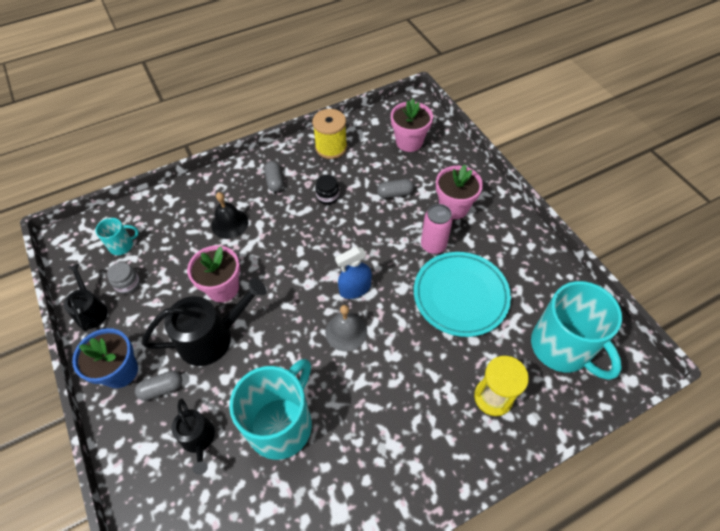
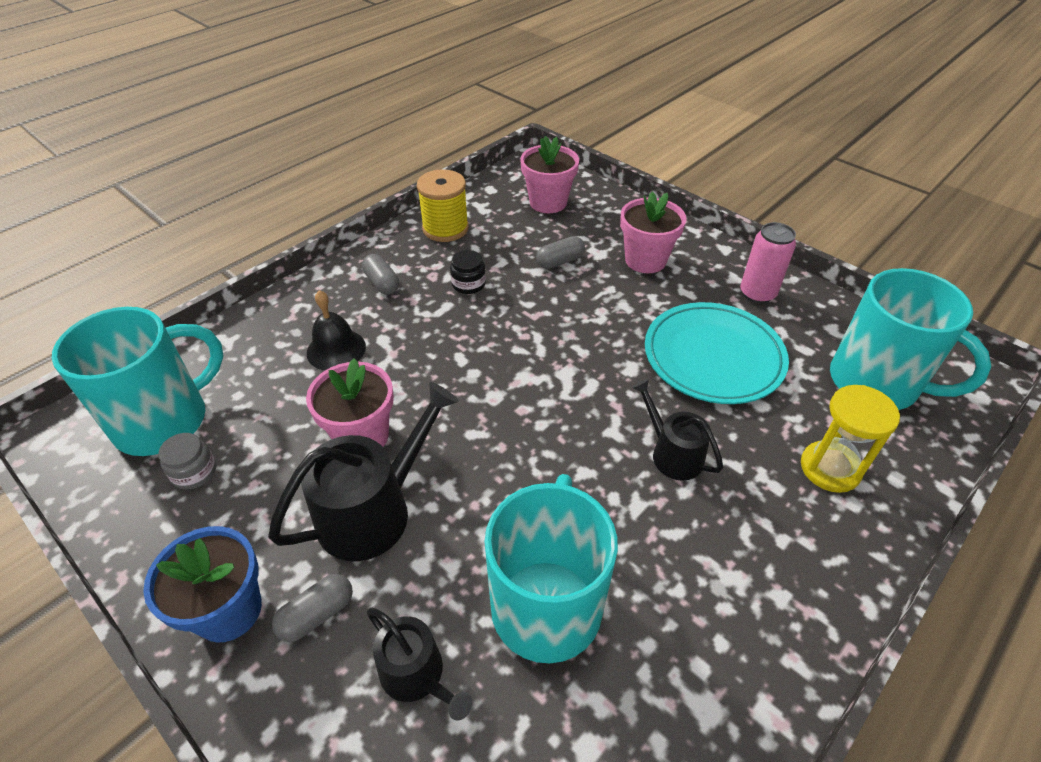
camera: 20 degrees left, 10 degrees down
(91, 311) = (140, 531): black watering can -> black watering can (672, 454)
(122, 245) = (164, 420): turquoise mug -> turquoise mug, size x2.18
(346, 331) = (581, 443): grey bell -> none
(355, 289) = (565, 385): blue spray bottle -> none
(433, 245) = (643, 308): pink can -> pink can (757, 294)

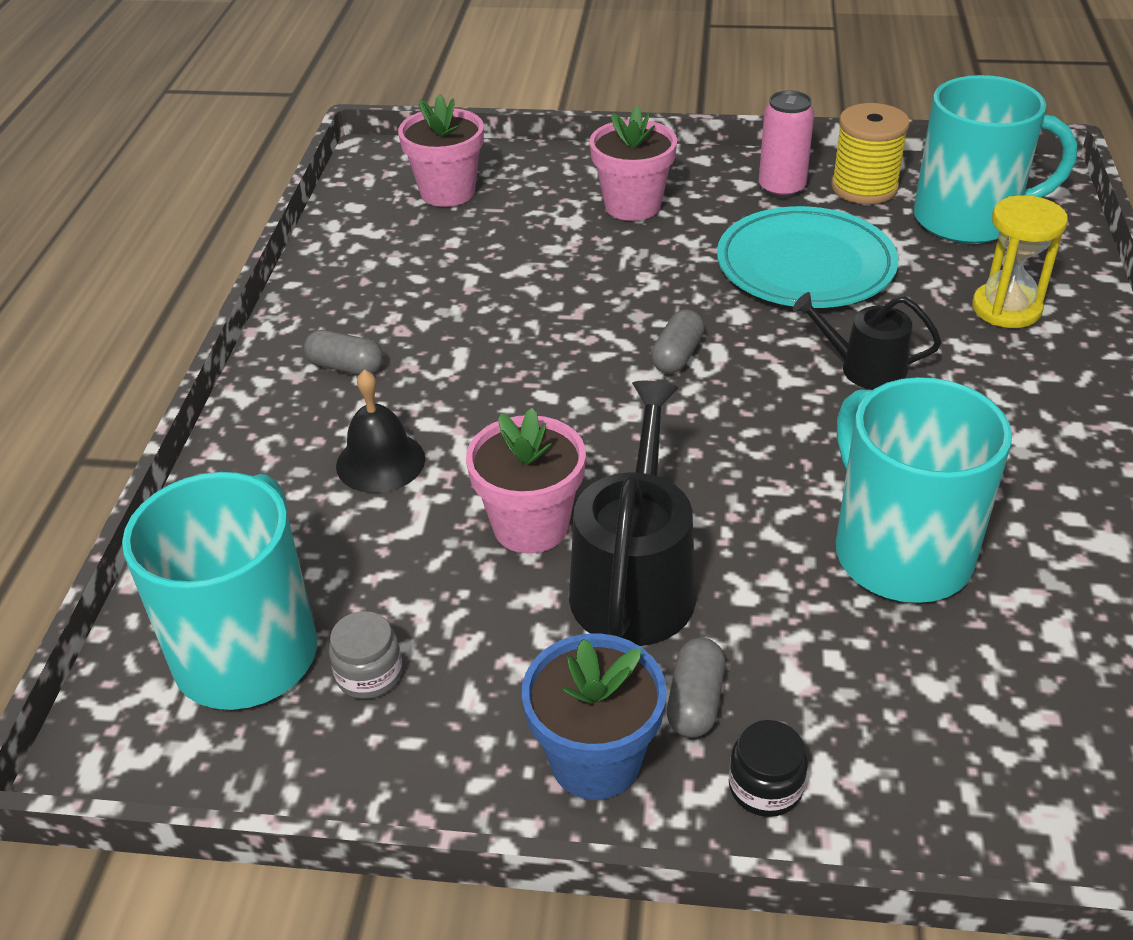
camera: 35 degrees left, 5 degrees down
(417, 675) = (854, 680): black watering can -> none
(445, 228) = (351, 273): yellow spool -> yellow spool (864, 187)
(468, 284) = (459, 318): black jar -> black jar (765, 787)
(560, 261) = (539, 248): grey capsule -> grey capsule (677, 355)

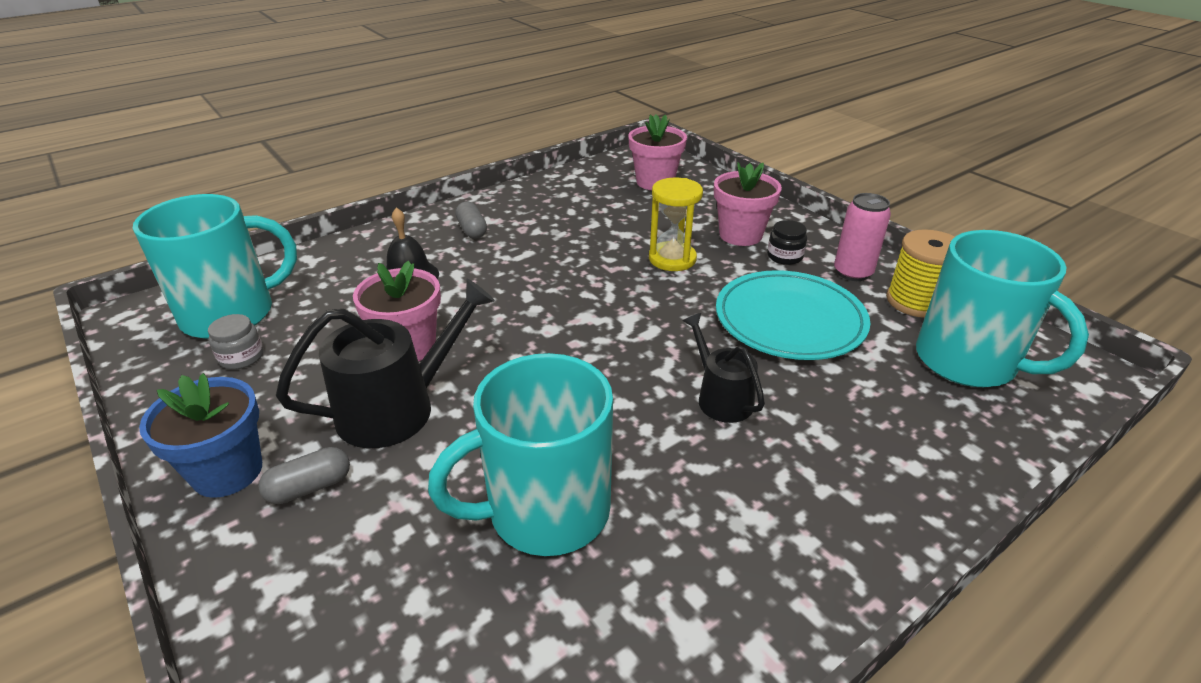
camera: 45 degrees right, 5 degrees down
(677, 355) = (624, 319): grey capsule -> none
(765, 787) = (251, 560): black jar -> black jar (784, 256)
(899, 552) = (545, 511): turquoise mug -> turquoise mug turned 135 degrees counterclockwise
(1006, 308) = (895, 432): yellow hourglass -> yellow hourglass (672, 259)

